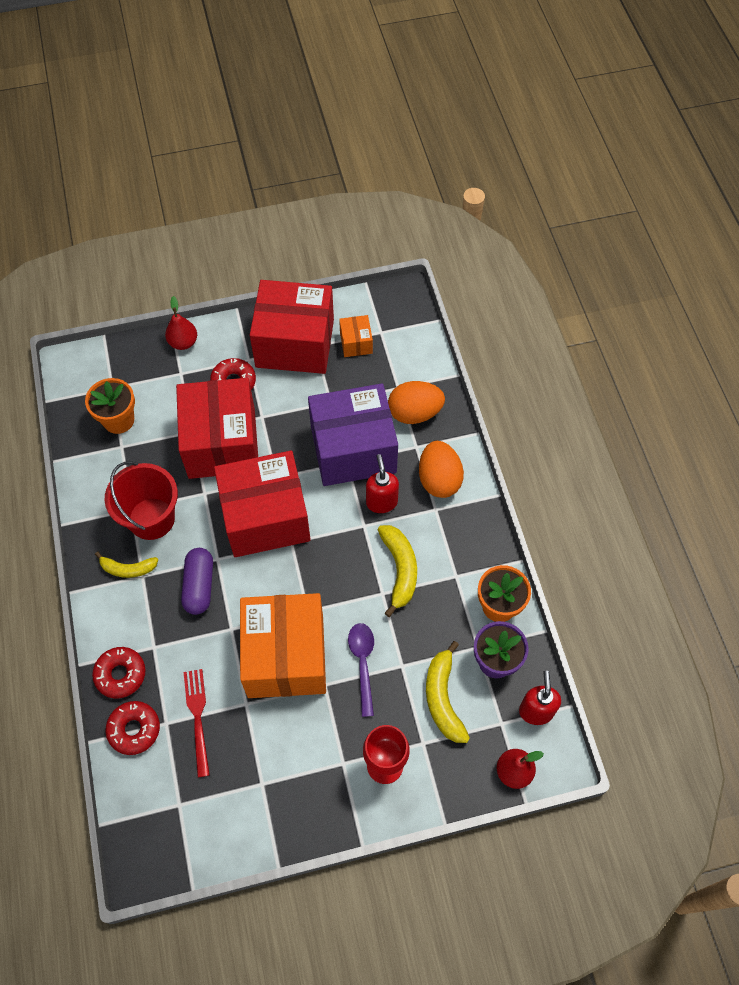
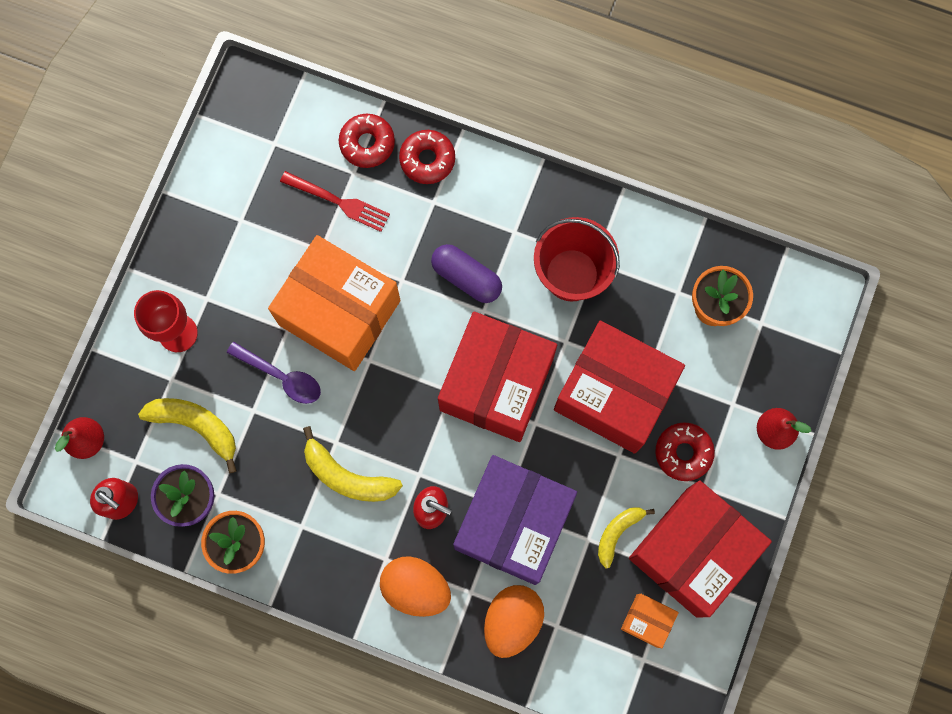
camera: 125 degrees right, 15 degrees up
(128, 569) = (531, 223): yellow banana -> yellow banana (617, 533)

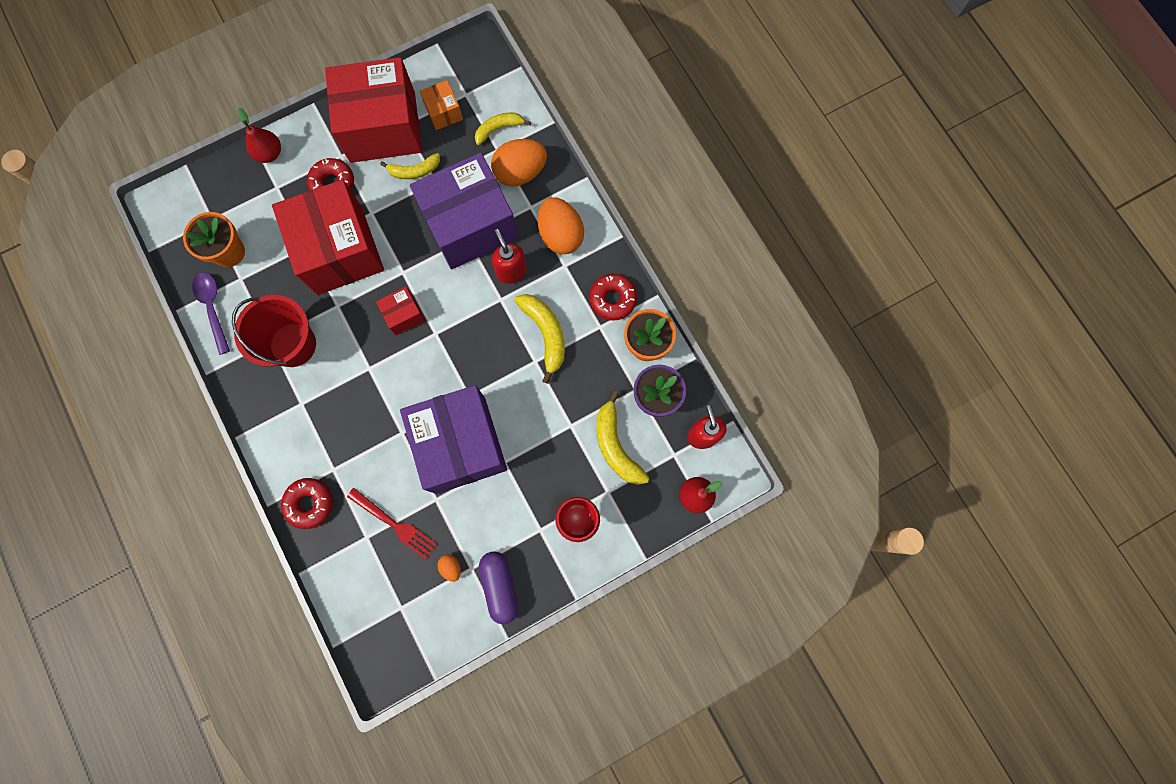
camera: 140 degrees left, 0 degrees up
(258, 207) = (451, 567): none -> orange egg
(281, 376) = (534, 433): purple spoon -> purple spoon (213, 308)
(338, 202) = (394, 524): red fork -> red fork turned 150 degrees clockwise
(339, 312) = (460, 445): orange box -> purple box
(367, 143) = (338, 551): red donut -> red donut (612, 299)
(466, 277) = (359, 399): purple capsule -> purple capsule (500, 586)
(496, 384) = (404, 315): red box -> red box, size x0.43
(575, 650) = (498, 129): none -> yellow banana

